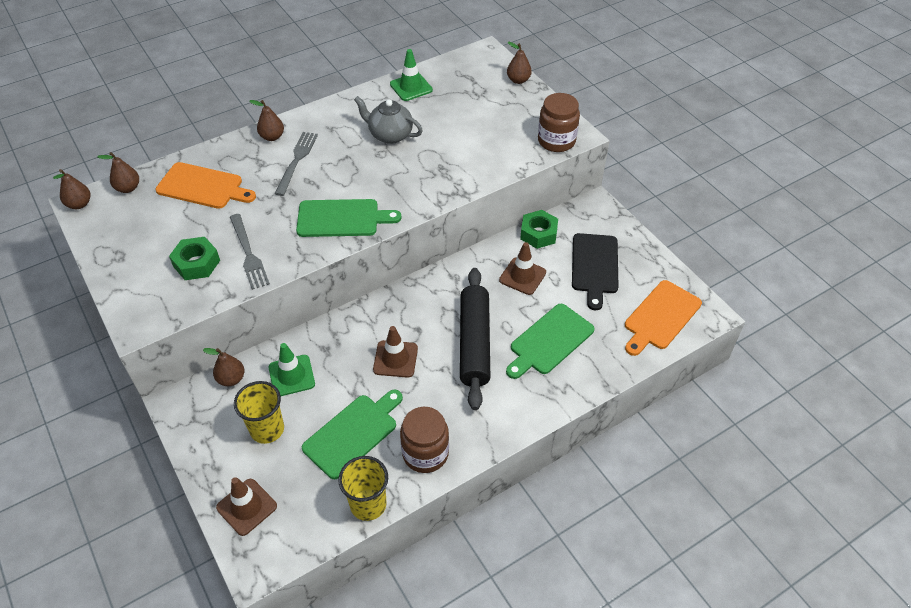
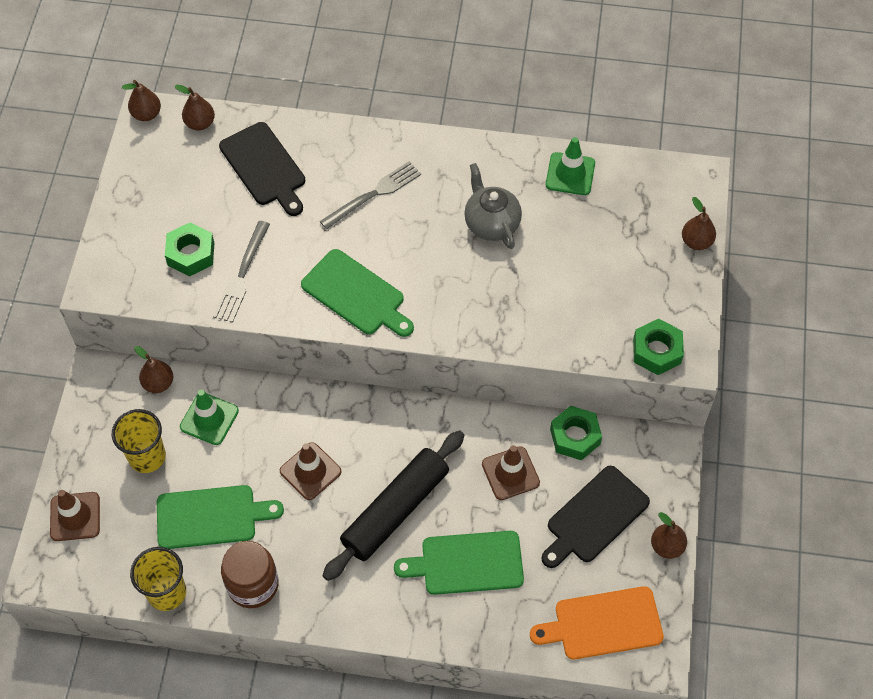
camera: 40 degrees right, 10 degrees up
(203, 187) = (264, 167): orange cutting board -> black cutting board
(272, 137) = (375, 147): brown pear -> brown pear (666, 546)
(556, 141) = (656, 351): brown jar -> green nut

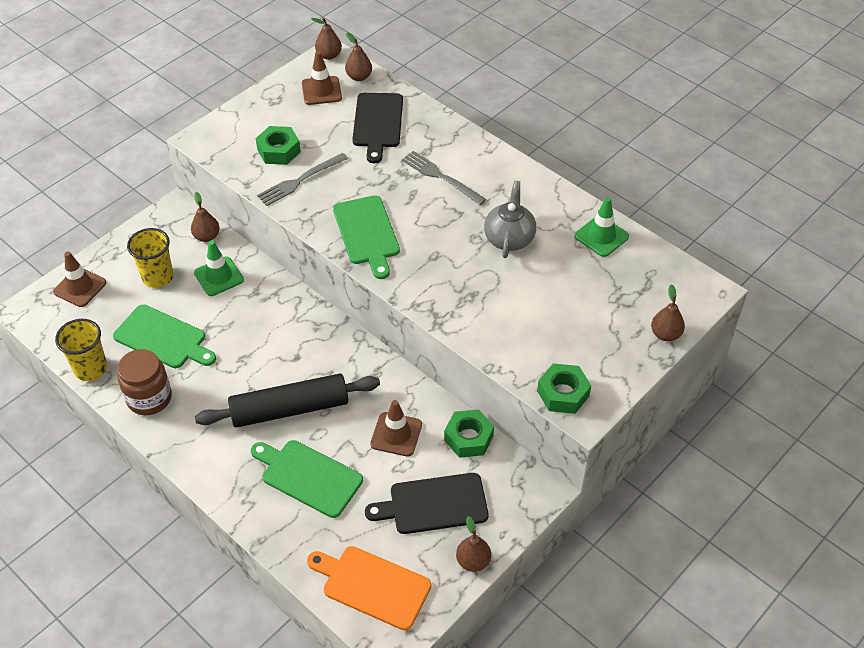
camera: 35 degrees right, 10 degrees down
(310, 471) = (254, 348): brown traffic cone -> brown traffic cone (321, 91)
(374, 193) = (440, 176): grey fork -> grey fork turned 135 degrees counterclockwise

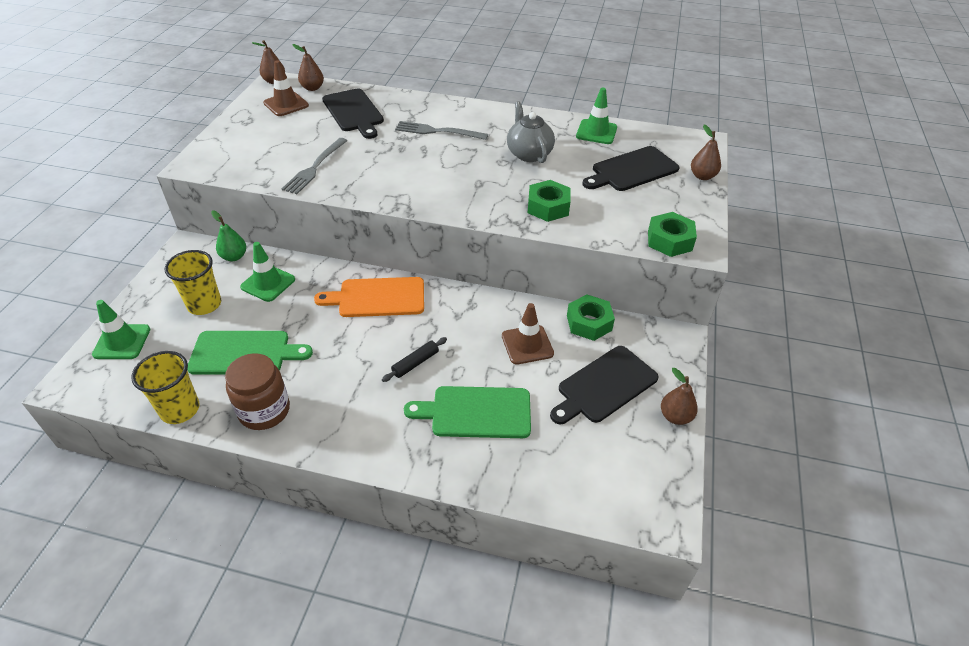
camera: 30 degrees left, 5 degrees down
(80, 287) = (122, 342): brown traffic cone -> green traffic cone
(207, 236) = (234, 257): brown pear -> green pear
(279, 151) = (278, 153): green nut -> green nut (548, 207)
(290, 409) = (415, 363): black rolling pin -> black rolling pin, size x0.42
(367, 233) = (407, 185): green cutting board -> none
(372, 586) = (609, 480): orange cutting board -> orange cutting board (377, 297)
(597, 298) = (632, 170): none -> black cutting board

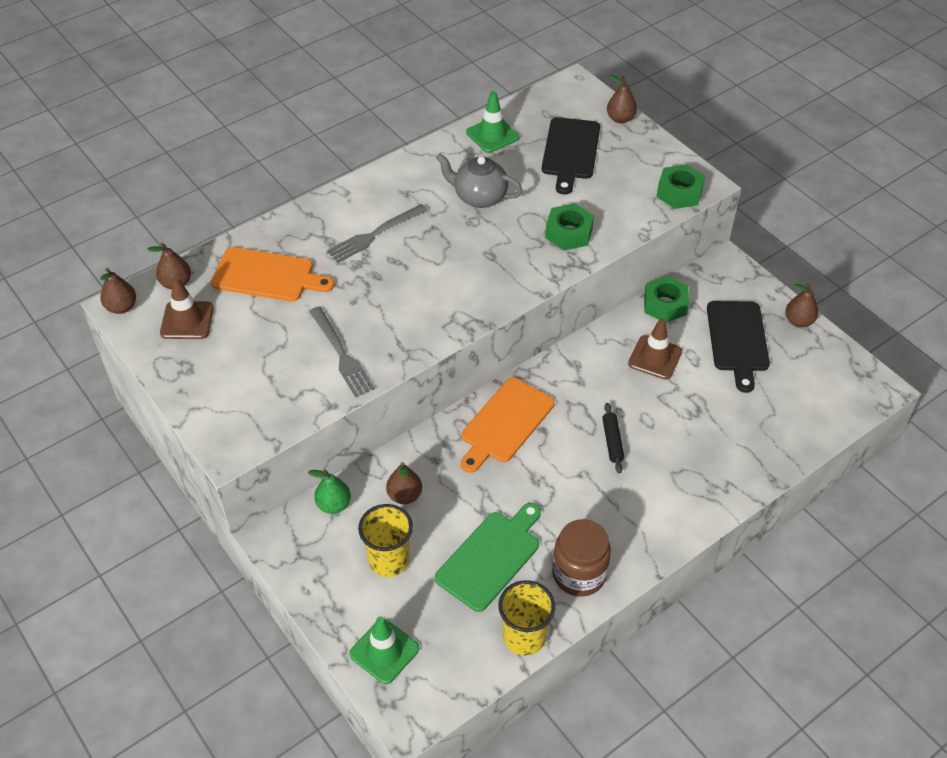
camera: 50 degrees left, 5 degrees up
(268, 283) = (404, 495): green traffic cone -> brown pear
(354, 112) = (267, 276): black cutting board -> orange cutting board
(476, 412) = (699, 433): green cutting board -> none

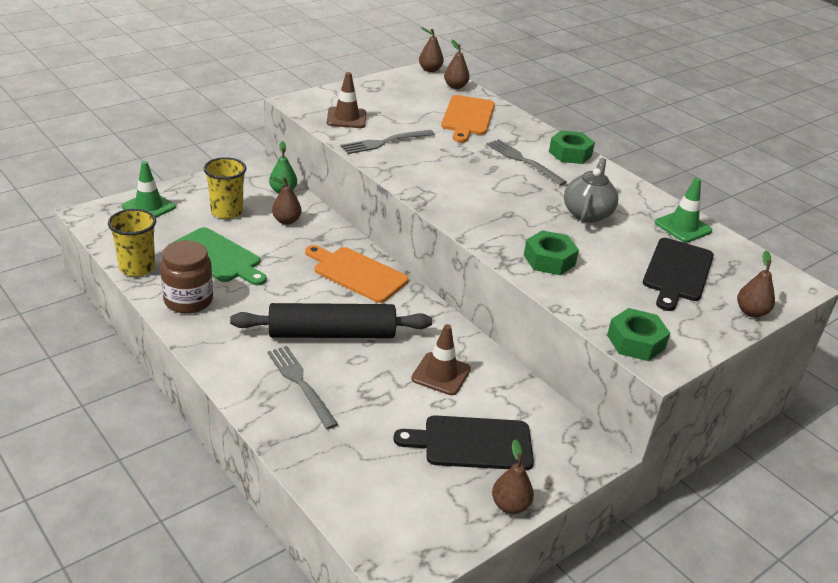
camera: 85 degrees right, 15 degrees down
(187, 320) = (418, 90): brown traffic cone -> brown traffic cone (346, 118)
(570, 151) = (677, 272): black cutting board -> black cutting board turned 75 degrees counterclockwise
(612, 441) = (332, 333): black rolling pin -> black rolling pin, size x2.37
(665, 305) = (519, 390): green nut -> green nut (570, 153)
(690, 463) = (300, 383): none -> grey fork

